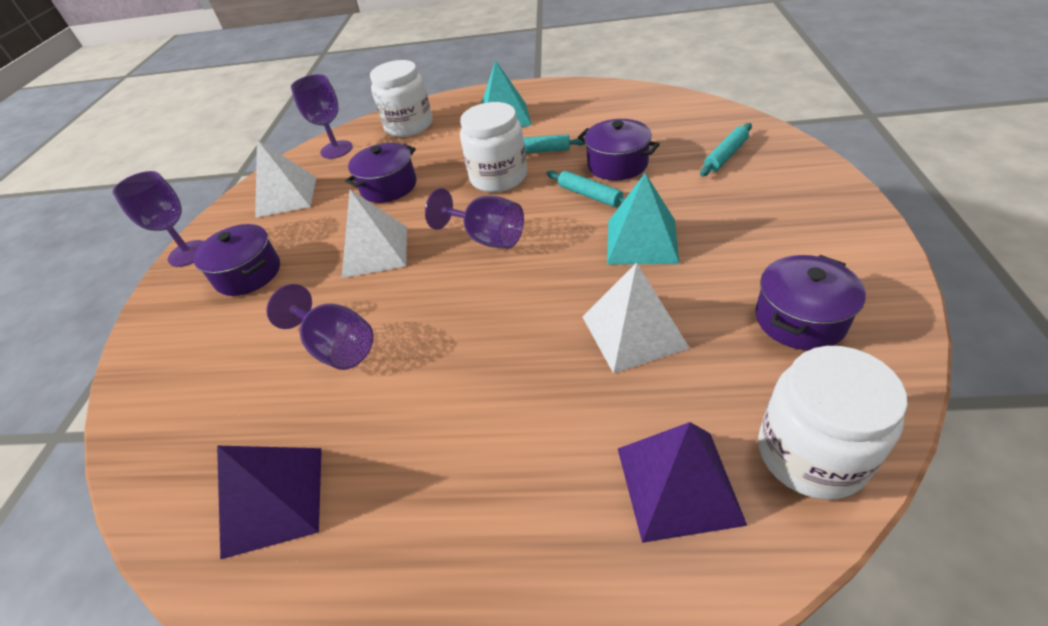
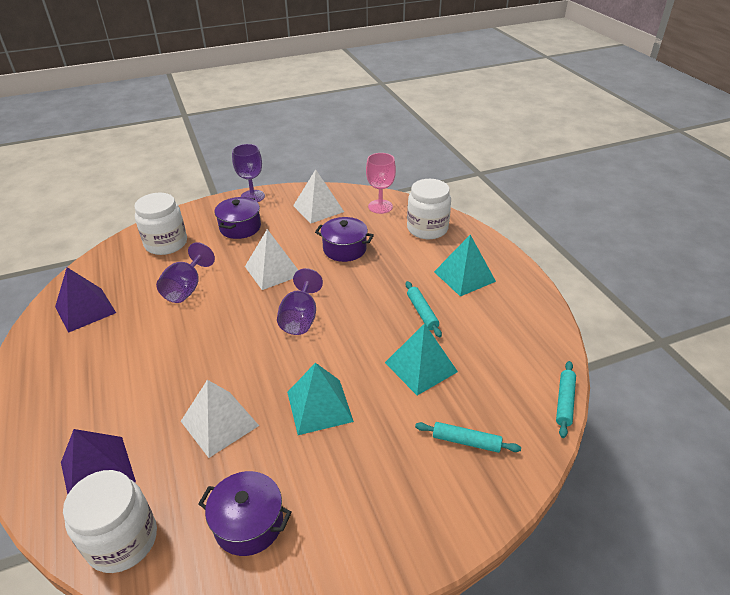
camera: 60 degrees right, 5 degrees down
(336, 150) = (380, 206): purple goblet -> pink goblet
(498, 177) = (375, 301): white jar -> white jar (166, 243)
(589, 195) = (369, 360): turquoise rolling pin -> turquoise rolling pin (564, 402)
(617, 164) = (421, 367): purple pot -> turquoise pyramid

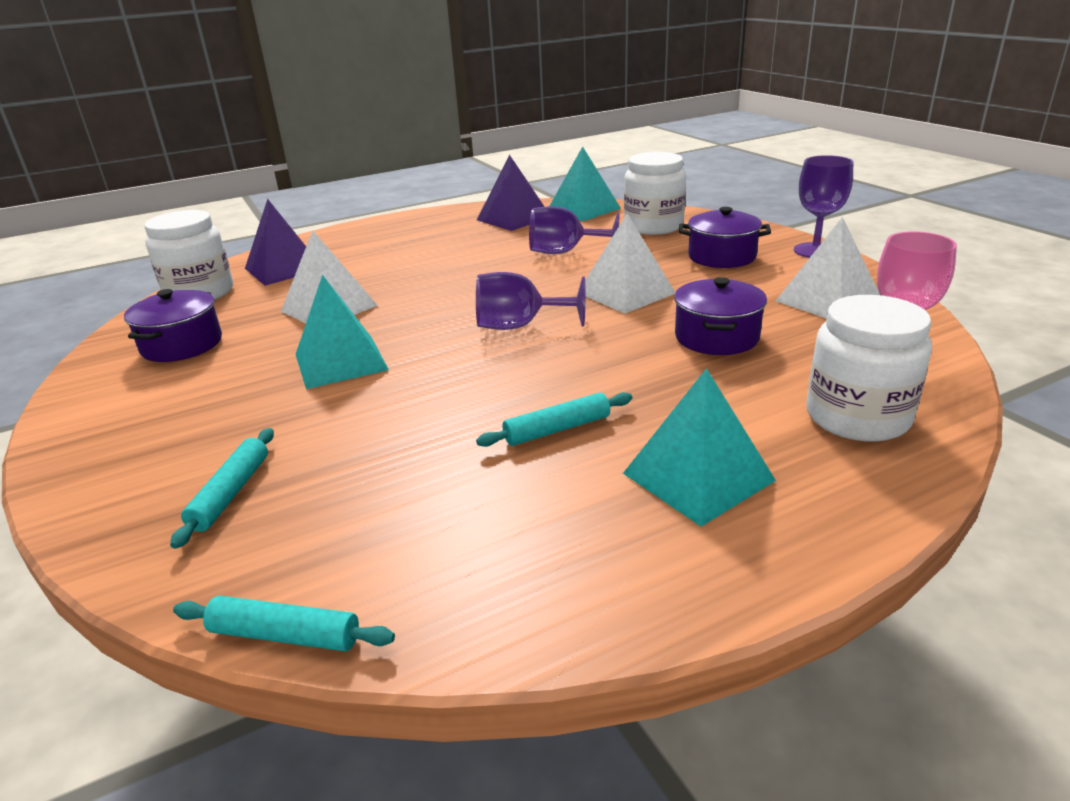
camera: 85 degrees right, 10 degrees down
(421, 367) = (410, 437): turquoise pyramid -> turquoise pyramid (583, 209)

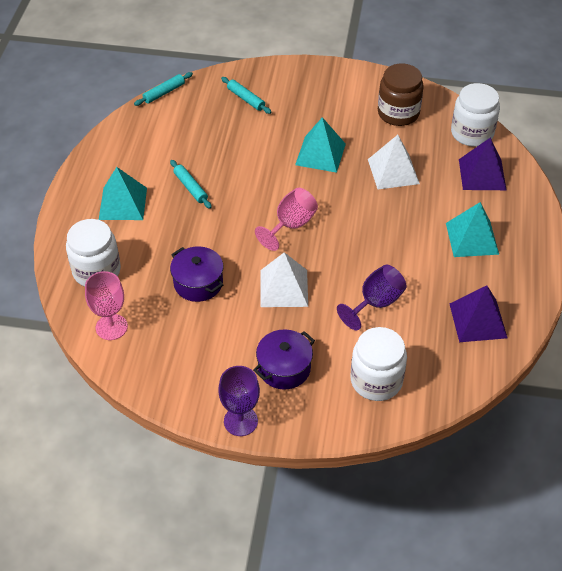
camera: 125 degrees right, 20 degrees up
(182, 345) = (398, 113): purple pot -> brown jar
(519, 326) = (291, 225): purple goblet -> pink goblet
(557, 429) = (190, 187): turquoise rolling pin -> turquoise rolling pin turned 45 degrees counterclockwise
(583, 209) = (459, 371): turquoise pyramid -> turquoise pyramid (472, 238)
(828, 300) = (179, 358): white pyramid -> none

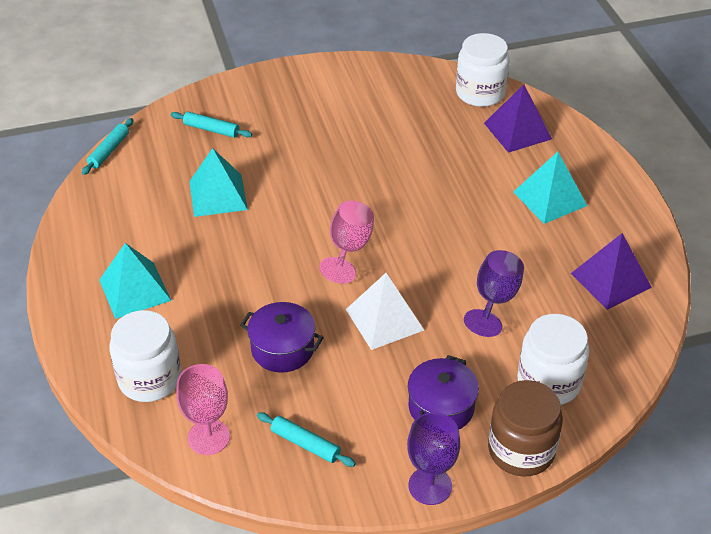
camera: 25 degrees left, 5 degrees down
(190, 187) = (207, 245): turquoise rolling pin -> turquoise rolling pin (305, 444)
(320, 154) = (333, 163): turquoise pyramid -> turquoise pyramid (218, 195)
(393, 171) = (424, 156): white pyramid -> none
(398, 113) = (390, 95): brown jar -> brown jar (521, 450)

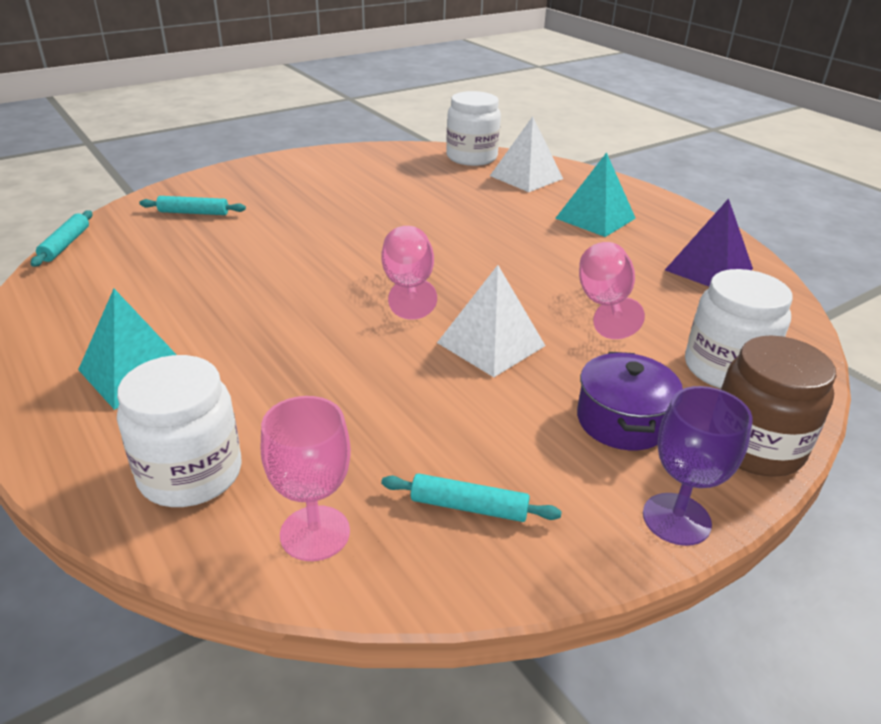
camera: 20 degrees left, 10 degrees down
(218, 195) = (222, 264): turquoise pyramid -> none
(282, 349) = (376, 398): purple pot -> none
(494, 300) = (604, 304): purple goblet -> pink goblet
(517, 131) = (526, 177): purple pyramid -> white pyramid

